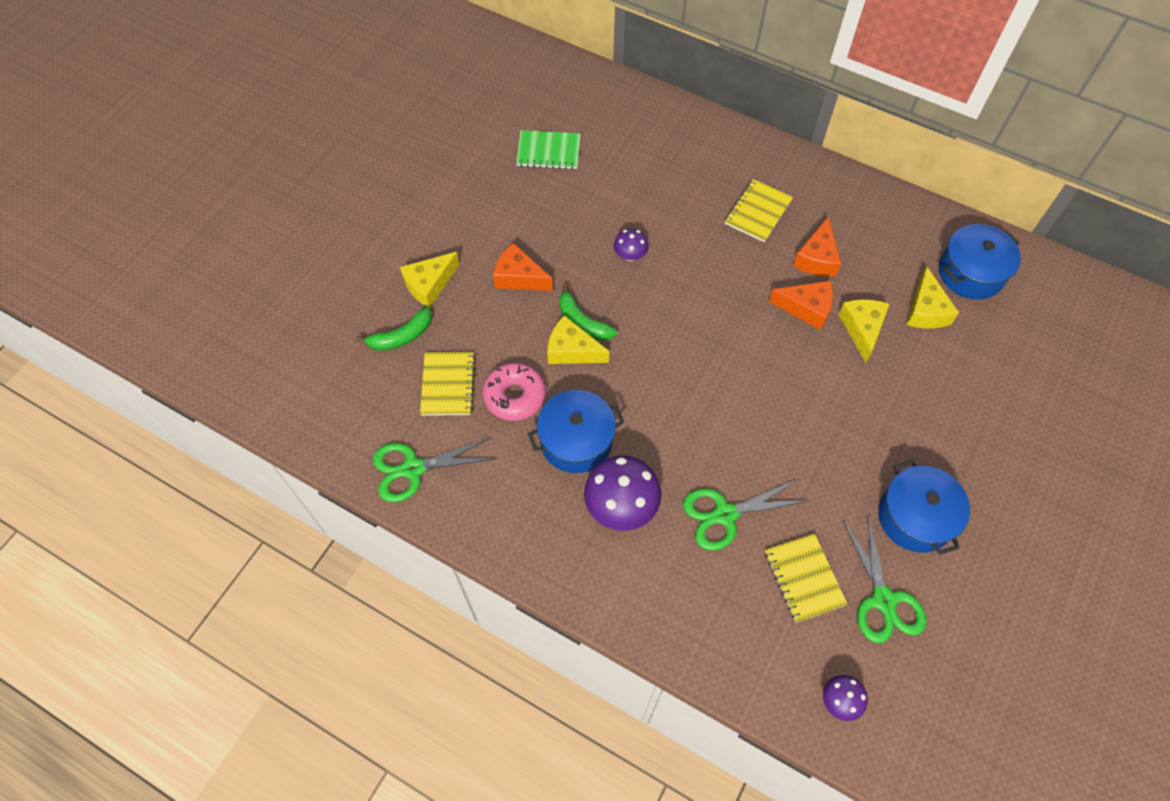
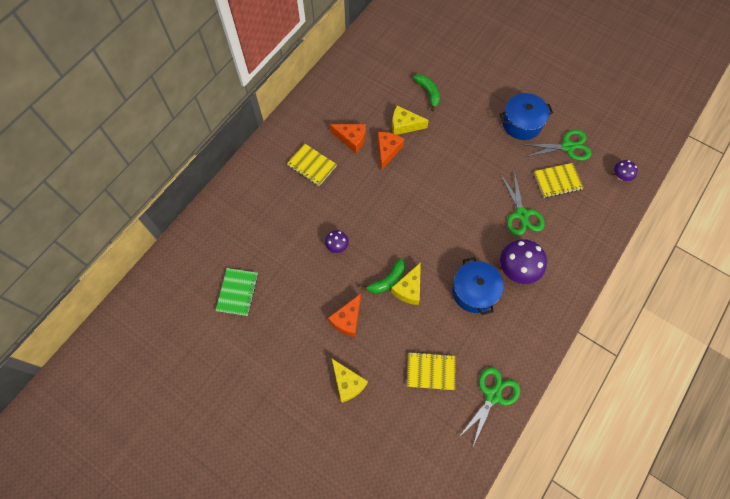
camera: 85 degrees left, 5 degrees up
(401, 336) = (390, 404): green banana -> green banana (428, 93)
(413, 469) = (493, 395): green scissors -> green scissors turned 135 degrees counterclockwise
(515, 396) = (441, 327): pink donut -> none
(925, 310) = (394, 92): yellow cheese -> none
(971, 273) = (370, 65): blue pot -> none

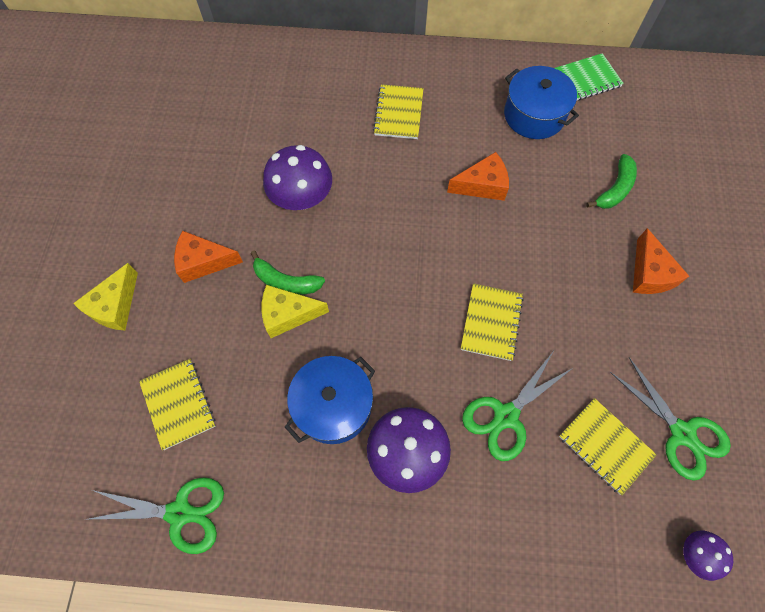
camera: 60 degrees right, 0 degrees up
(237, 292) = (179, 127): green notebook -> green notebook (585, 80)
(337, 246) = (302, 198): purple mushroom -> purple mushroom, size x1.89
(351, 139) = (469, 136): orange cheese -> orange cheese (649, 273)
(404, 125) = (538, 185): yellow cheese -> none
(470, 193) = (491, 322): none -> yellow notebook
(521, 123) = (667, 340): blue pot -> blue pot (534, 115)

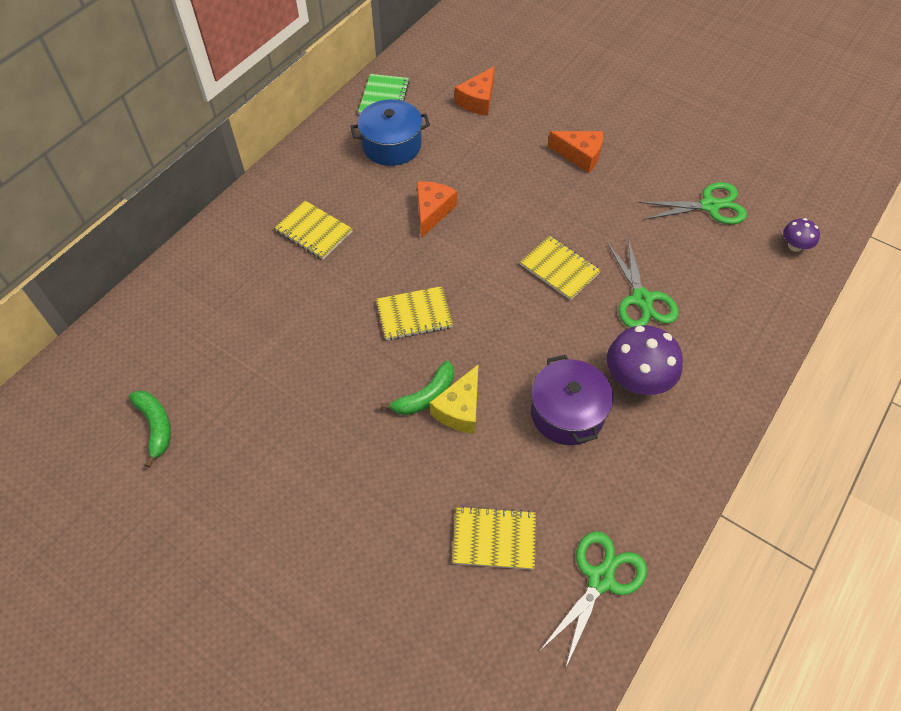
camera: 60 degrees left, 10 degrees down
(115, 306) = (352, 558): yellow cheese -> none
(204, 262) = (357, 456): orange cheese -> orange cheese (478, 100)
(302, 198) = (346, 345): purple mushroom -> none
(333, 405) = (567, 413): blue pot -> purple pot
(605, 446) = (696, 253): yellow notebook -> yellow notebook (414, 315)
(615, 189) = (496, 135): green banana -> green banana (155, 426)

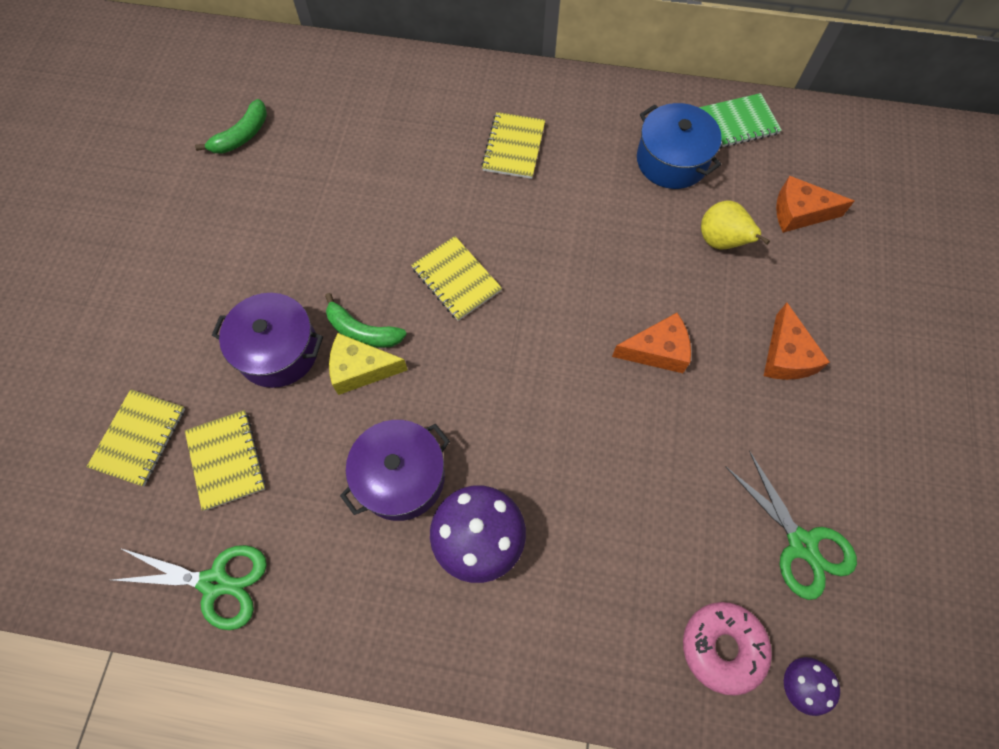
camera: 65 degrees right, 10 degrees up
(409, 466) = (278, 351): none -> purple pot
(432, 211) = (602, 238): orange cheese -> orange cheese (657, 351)
(476, 149) = (721, 242): none -> yellow pear
(559, 269) = (593, 397): yellow notebook -> yellow notebook (139, 438)
(642, 299) = (598, 506): green scissors -> none
(760, 273) = (722, 647): none -> pink donut

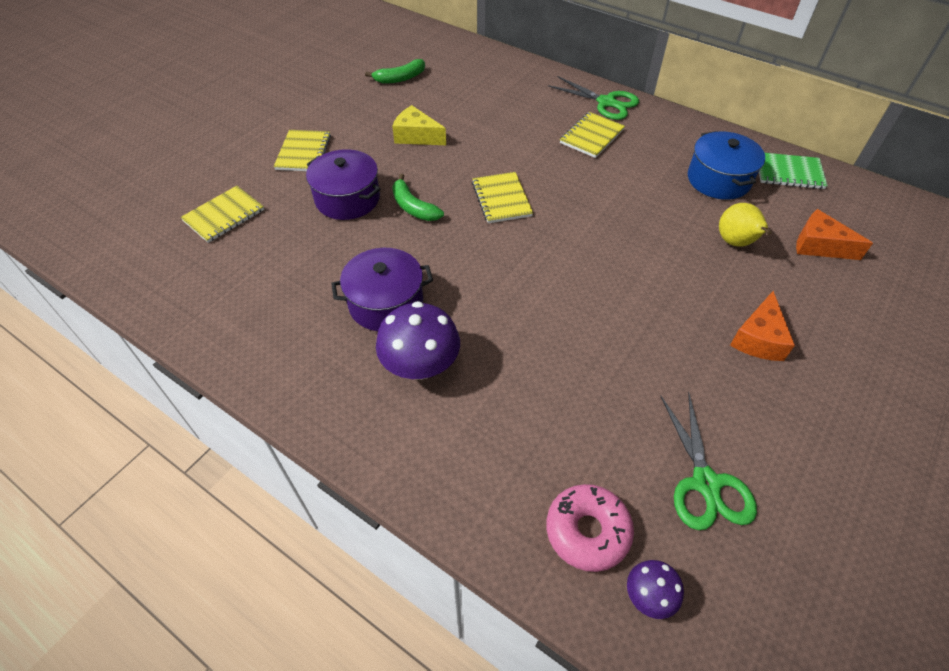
camera: 25 degrees right, 15 degrees down
(215, 582) = (214, 316): green scissors -> green scissors (606, 102)
(226, 460) = (271, 248): yellow notebook -> yellow notebook (303, 152)
(361, 369) = (398, 228): yellow cheese -> yellow cheese (416, 136)
(657, 351) = (640, 295): orange cheese -> none

